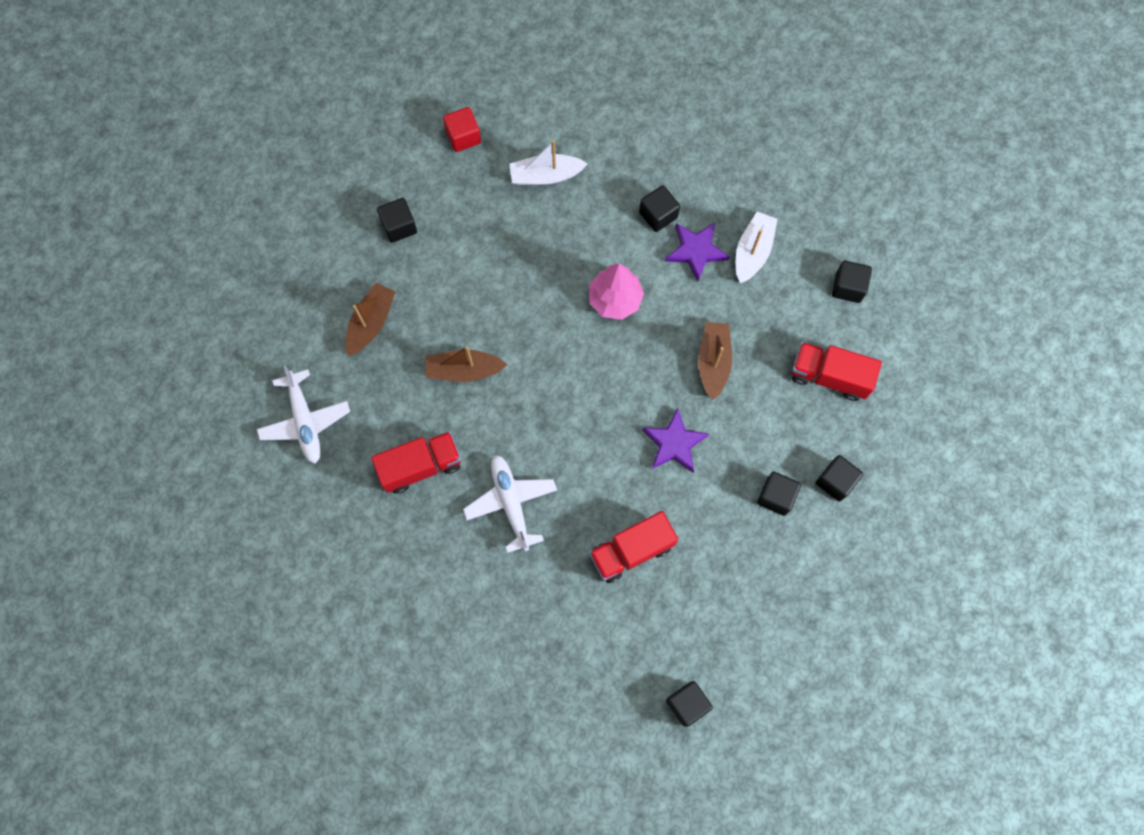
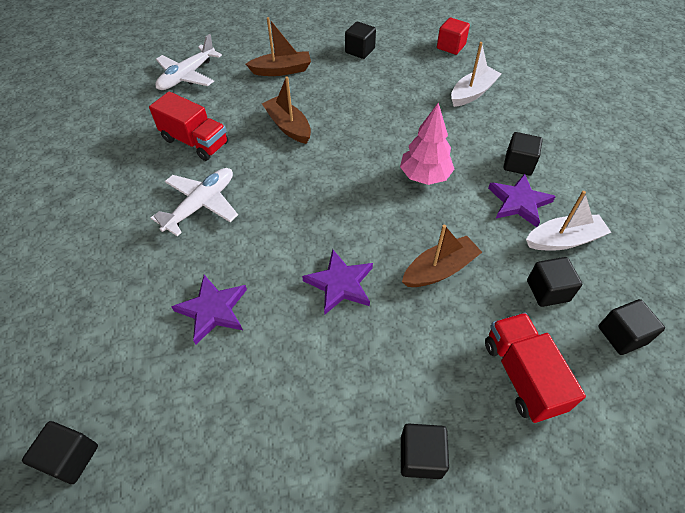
camera: 55 degrees right, 20 degrees down
(546, 175) = (472, 93): white boat -> white boat turned 90 degrees clockwise
(631, 550) = (213, 310): red truck -> purple star
(776, 496) = (357, 404): black cube -> black cube (547, 291)

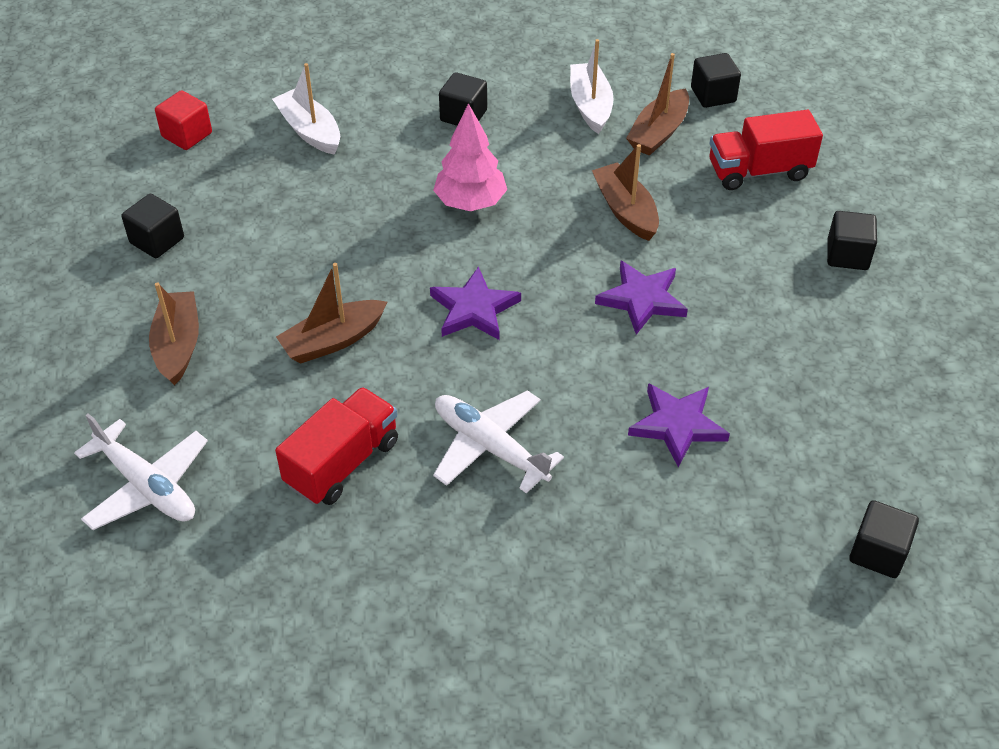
camera: 85 degrees left, 5 degrees down
(519, 202) = (528, 128): purple star -> purple star (474, 309)
(547, 291) = (658, 132): black cube -> brown boat

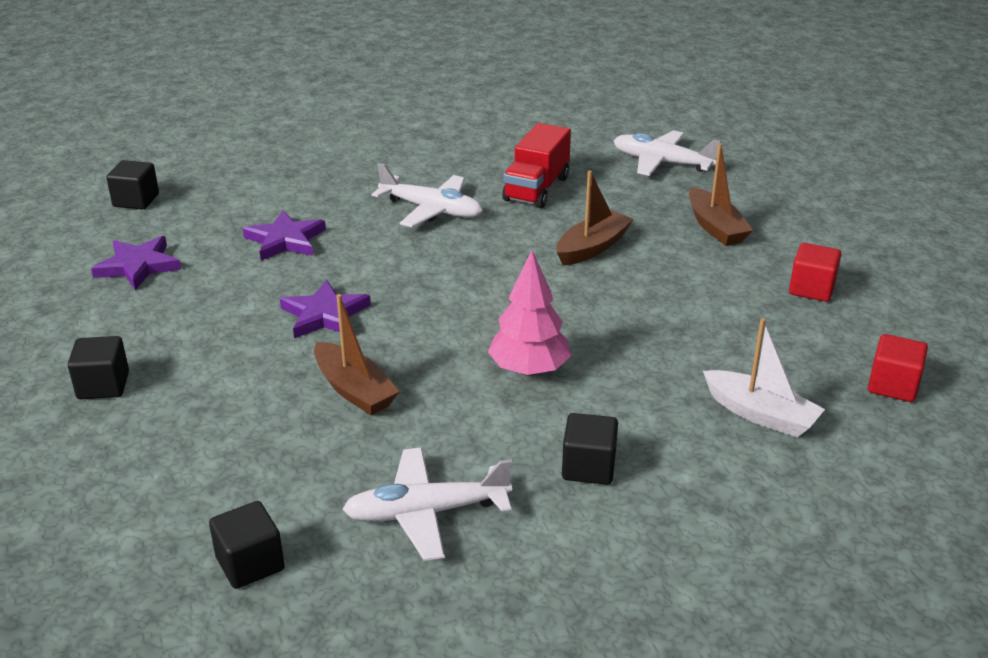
camera: 165 degrees right, 15 degrees down
(157, 240) = (811, 289): black cube -> red cube
(474, 309) = (482, 285): purple star -> purple star (138, 266)
(590, 106) = (426, 513): white boat -> white plane
(658, 132) = (325, 490): brown boat -> none
(759, 171) = (192, 461): red truck -> none

